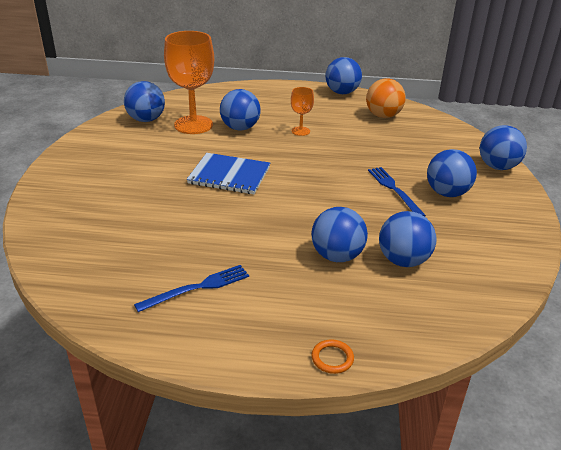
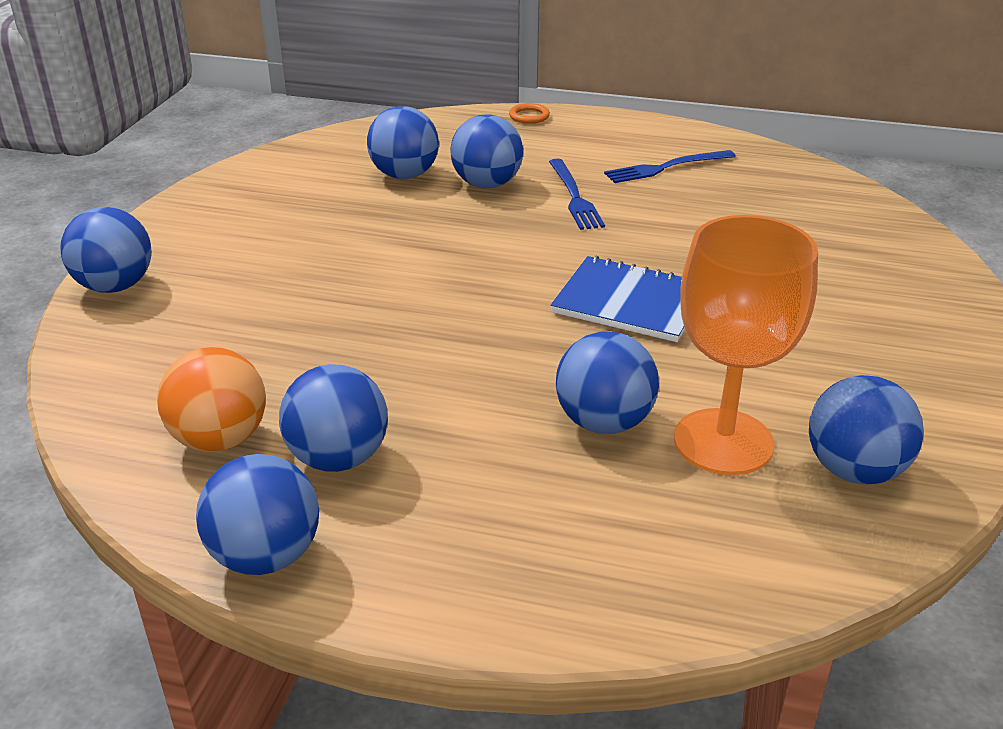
camera: 170 degrees left, 0 degrees up
(300, 131) = (458, 402): orange goblet -> none
(394, 190) = (345, 258): blue fork -> blue fork (574, 197)
(447, 193) = (261, 248): blue ball -> blue ball (338, 458)

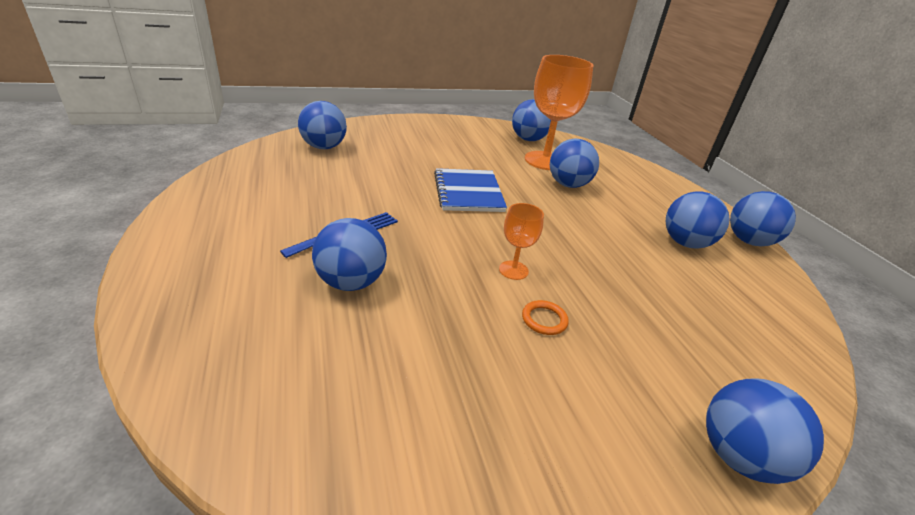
camera: 125 degrees left, 0 degrees up
(220, 439) = (736, 286): orange ball -> none
(404, 175) = (363, 343): blue ball -> blue ball (324, 147)
(425, 272) = (513, 270): none -> orange goblet
(529, 116) = (154, 301): orange ring -> orange ring (544, 320)
(666, 167) = (268, 204): blue fork -> none

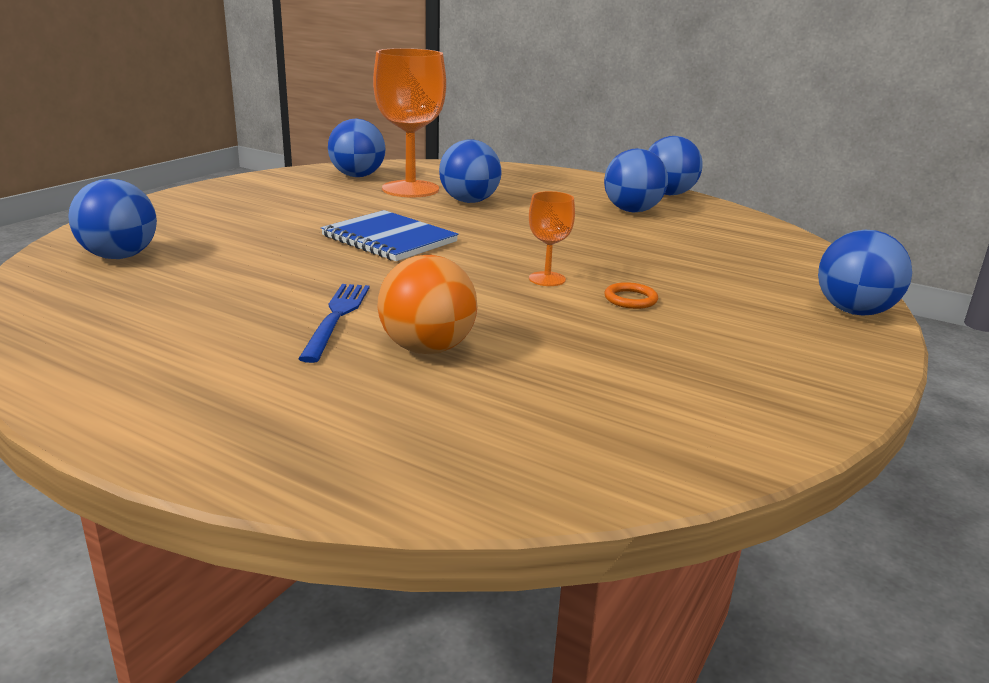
camera: 40 degrees left, 10 degrees down
(351, 282) = (427, 349): blue ball -> orange ball

